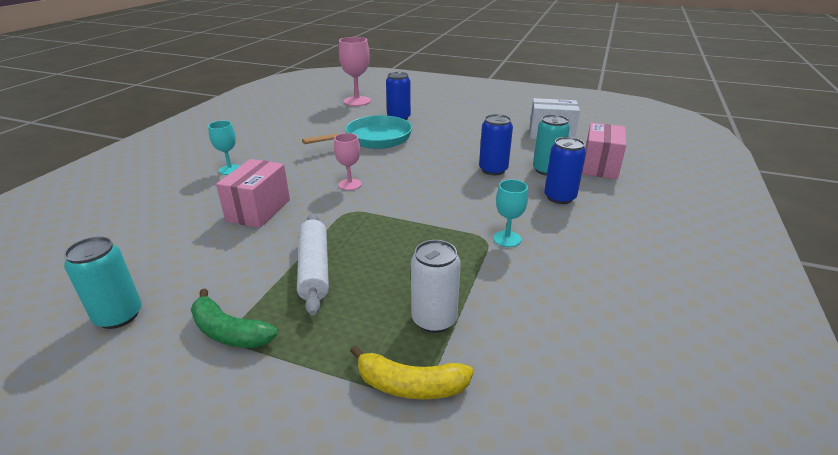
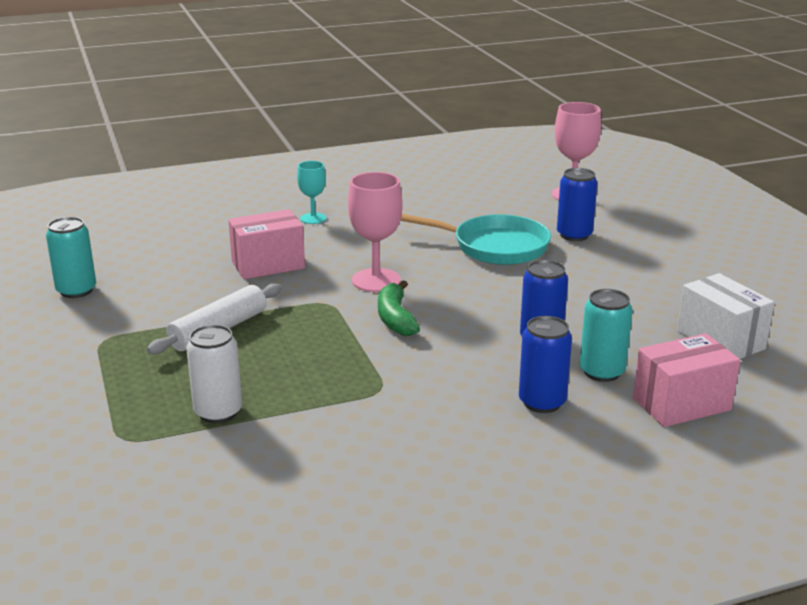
camera: 50 degrees right, 5 degrees down
(229, 332) = (105, 337): green banana -> green banana (395, 318)
(350, 184) = (376, 280): pink goblet -> pink goblet, size x1.67
(410, 385) = (128, 433): yellow banana -> none
(507, 239) = (398, 401): turquoise goblet -> none

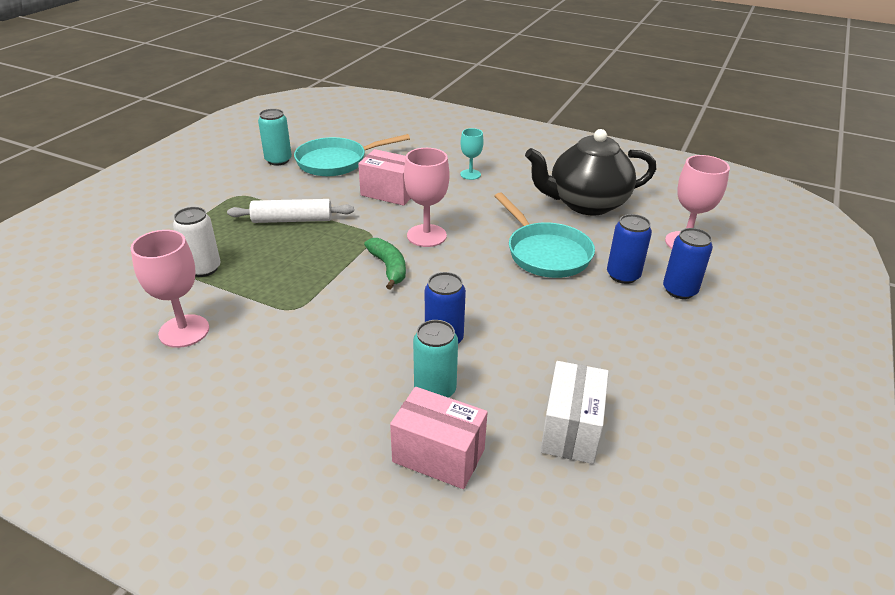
camera: 45 degrees right, 10 degrees up
(151, 264) = (336, 162): none -> turquoise pan
(317, 463) = (184, 331): none -> pink goblet
(395, 318) = (388, 268): green banana -> green banana turned 120 degrees clockwise
(454, 199) = (586, 204): none -> black teapot
(542, 402) = (357, 383): blue can -> blue can (679, 290)

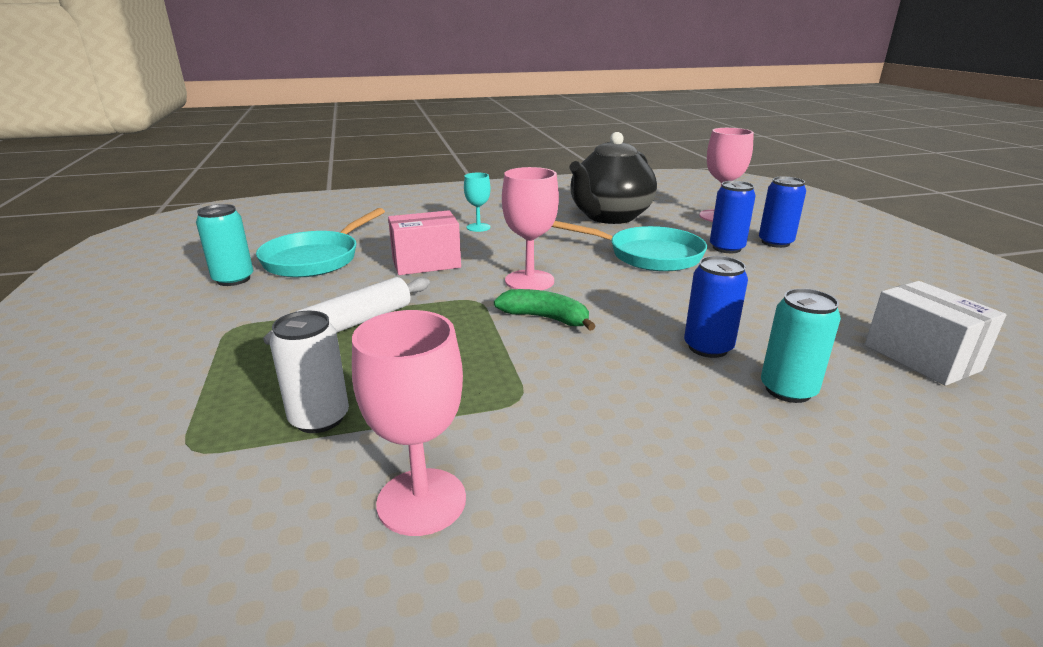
camera: 40 degrees left, 10 degrees down
(438, 456) = (905, 439): pink box -> none

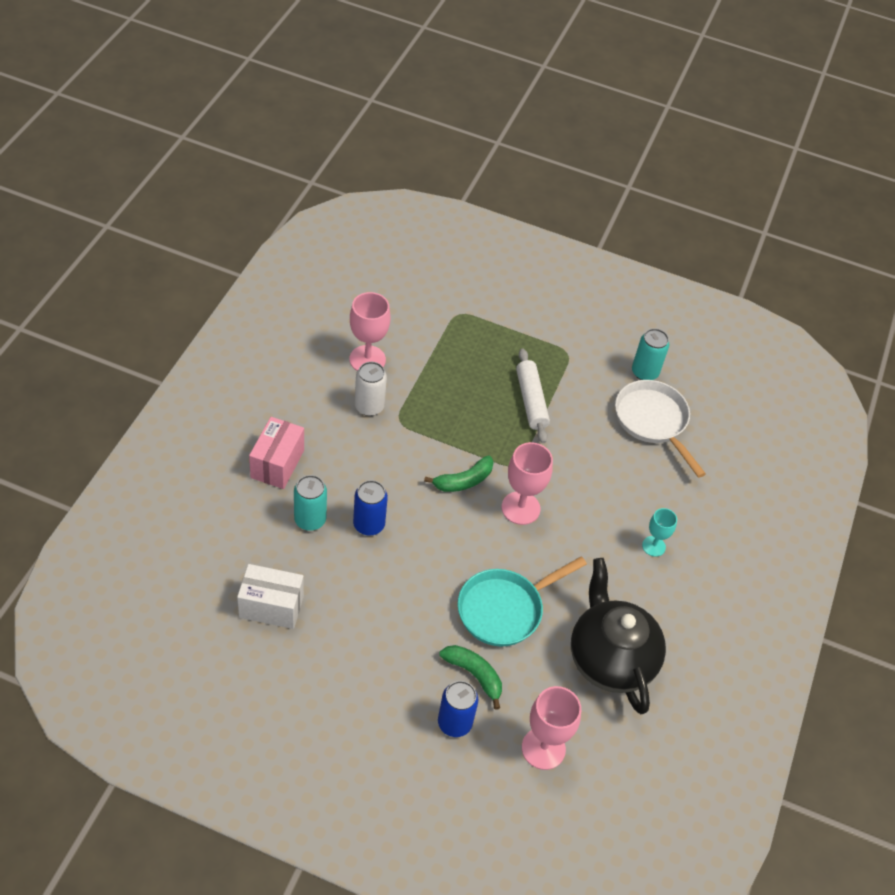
camera: 120 degrees right, 25 degrees up
(316, 259) = (653, 422): turquoise pan -> white pan
(319, 418) = (446, 354): white can -> white can (369, 406)
(426, 263) = (597, 473): pink box -> pink box (277, 464)
(726, 248) = (474, 675): blue can -> green banana

